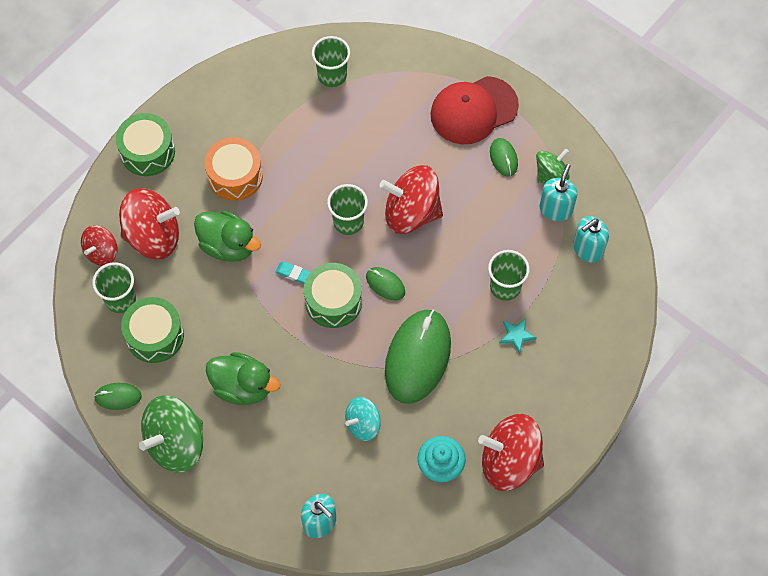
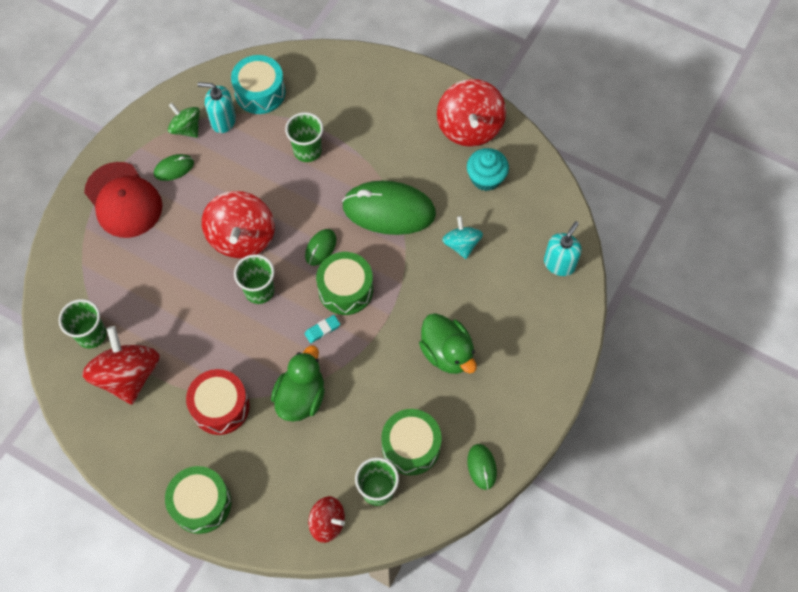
camera: 100 degrees left, 0 degrees up
(153, 236) = (301, 474): red spinning top -> red spinning top (128, 375)
(176, 443) = (516, 401): green spinning top -> none
(235, 176) = (220, 407): orange drum -> red drum
(243, 386) = (447, 353): green duck -> green duck turned 135 degrees clockwise
(293, 274) = (322, 330): turquoise eraser -> turquoise eraser turned 45 degrees clockwise
(363, 424) = (461, 244): turquoise spinning top -> turquoise spinning top turned 150 degrees counterclockwise
(516, 335) = (353, 136): turquoise star -> none
(587, 249) = (260, 92): turquoise soap dispenser -> turquoise drum

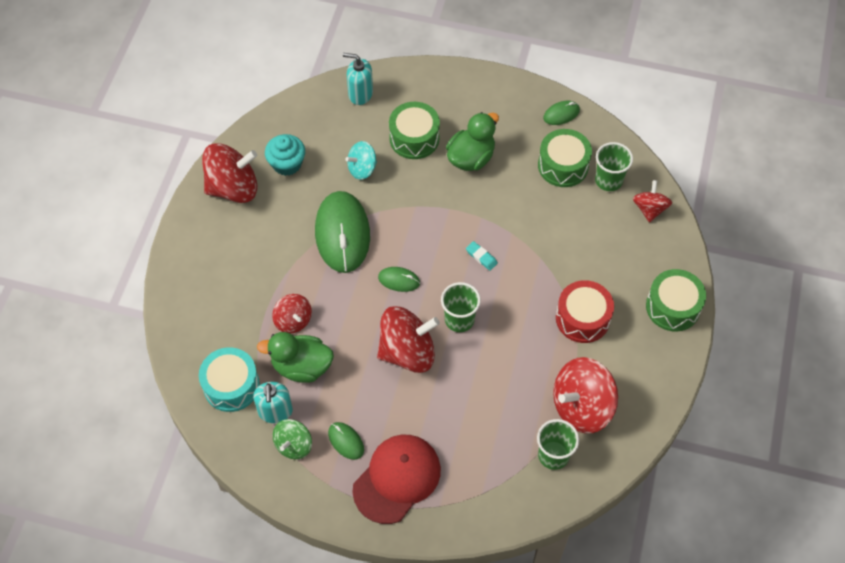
camera: 105 degrees left, 5 degrees down
(301, 397) = (550, 257): green duck -> green duck (301, 366)
(307, 151) = (293, 320): green cup -> red spinning top
(345, 289) = (435, 249): green drum -> green drum (414, 138)

